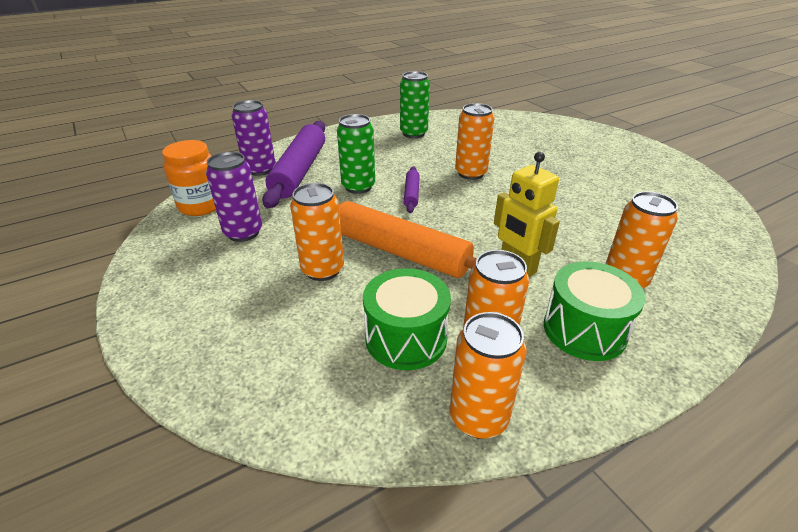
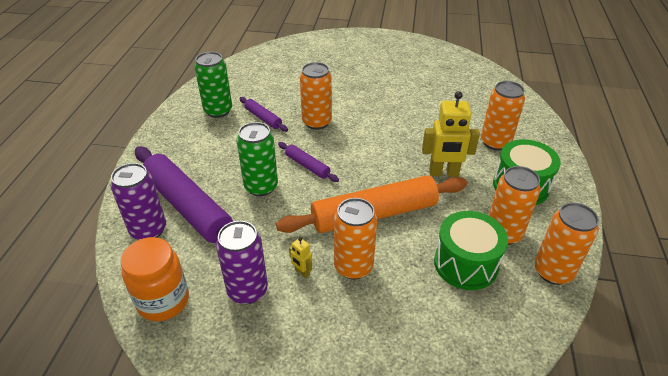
camera: 50 degrees left, 5 degrees up
(287, 247) = (302, 272): none -> yellow robot
(435, 152) = (263, 118): none -> purple rolling pin

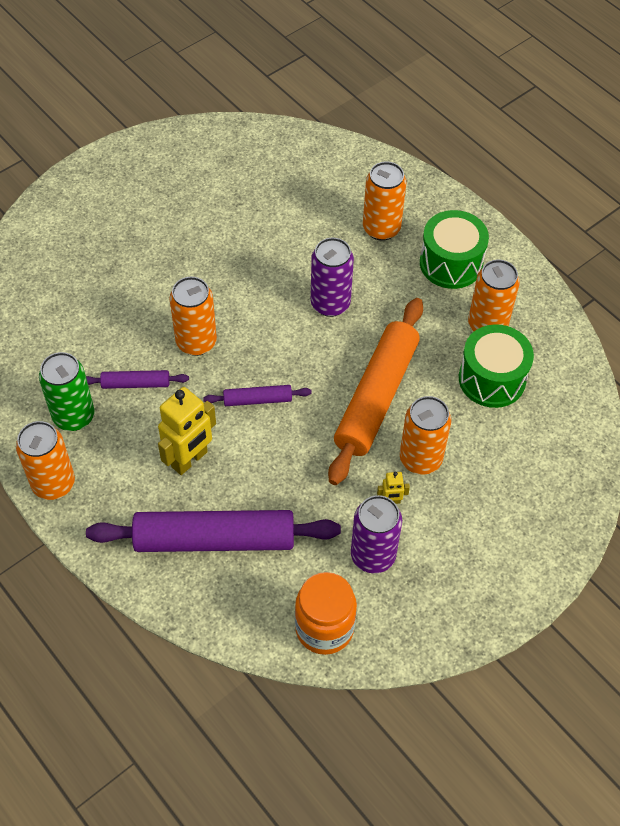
camera: 50 degrees left, 15 degrees up
(148, 230) = (216, 592): purple can -> purple can (330, 303)
(261, 187) = (248, 459): green can -> none
(443, 173) = (379, 302): yellow robot -> yellow robot (190, 460)
(553, 271) = (552, 330): orange can -> orange can (53, 483)

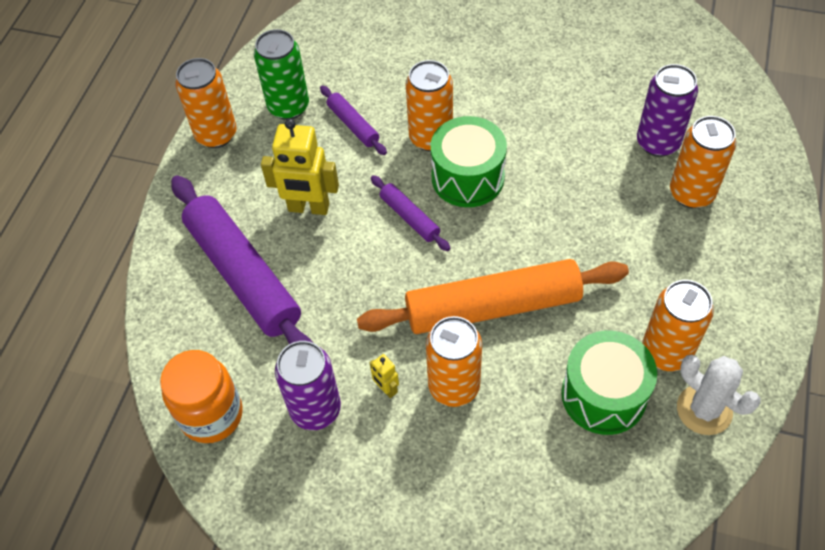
camera: 60 degrees right, 0 degrees up
(330, 303) = (564, 207): purple can -> purple can (658, 142)
(451, 263) = (710, 275): green drum -> green drum (467, 177)
(541, 334) = (704, 410): none -> white cactus

